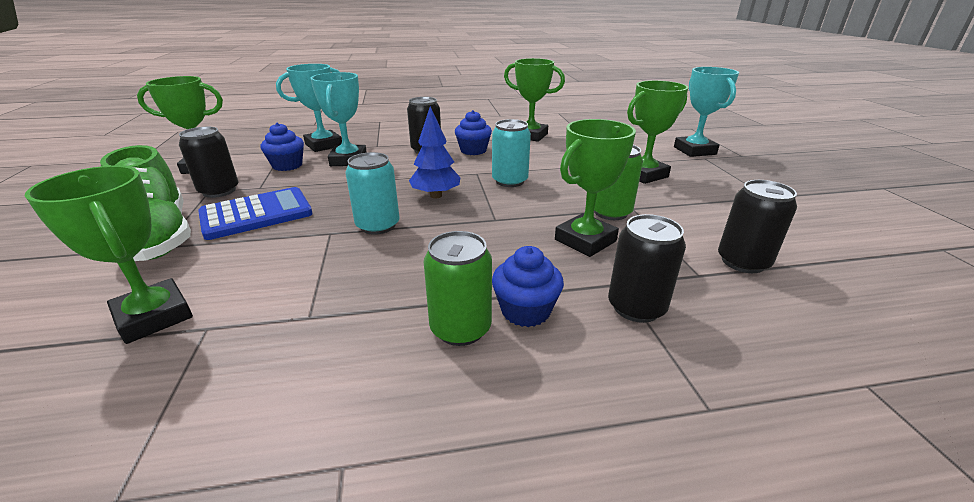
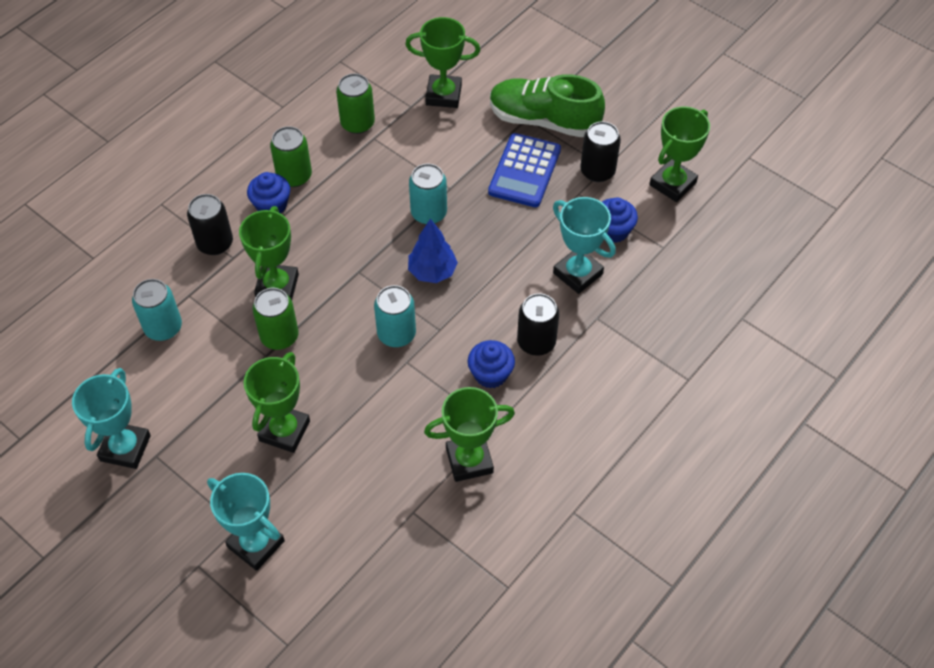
camera: 140 degrees right, 25 degrees up
(293, 348) = (357, 123): none -> green can
(324, 145) = (646, 283): turquoise trophy -> turquoise trophy (125, 448)
(743, 262) = (163, 327): black can -> turquoise can

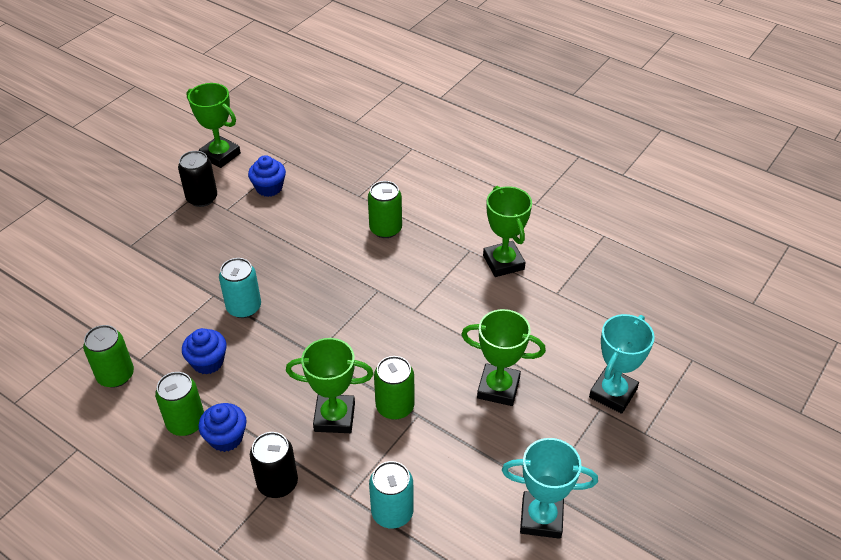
camera: 95 degrees left, 10 degrees down
(396, 334) = (385, 318): turquoise can -> none
(432, 271) = (314, 299): blue tree -> none
(443, 95) = (87, 308): green trophy -> none
(490, 374) = (420, 254): blue cupcake -> blue cupcake (208, 362)
(524, 171) = (197, 244): blue calculator -> none
(536, 342) = (385, 229): black can -> green can
(544, 120) = (135, 234): green shoe -> none
(578, 273) = (314, 207): turquoise trophy -> none

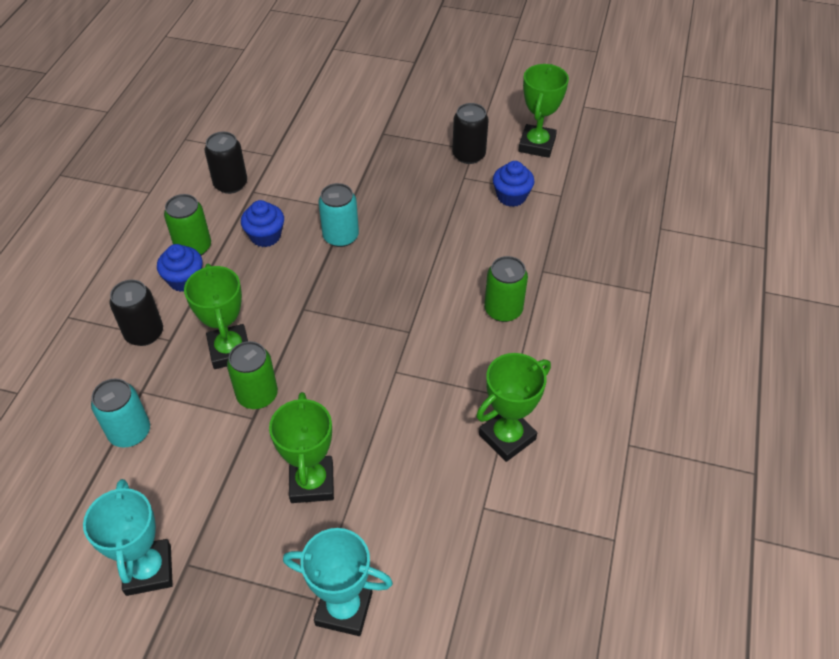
camera: 70 degrees right, 5 degrees up
(116, 375) = (230, 184): green can -> black can

